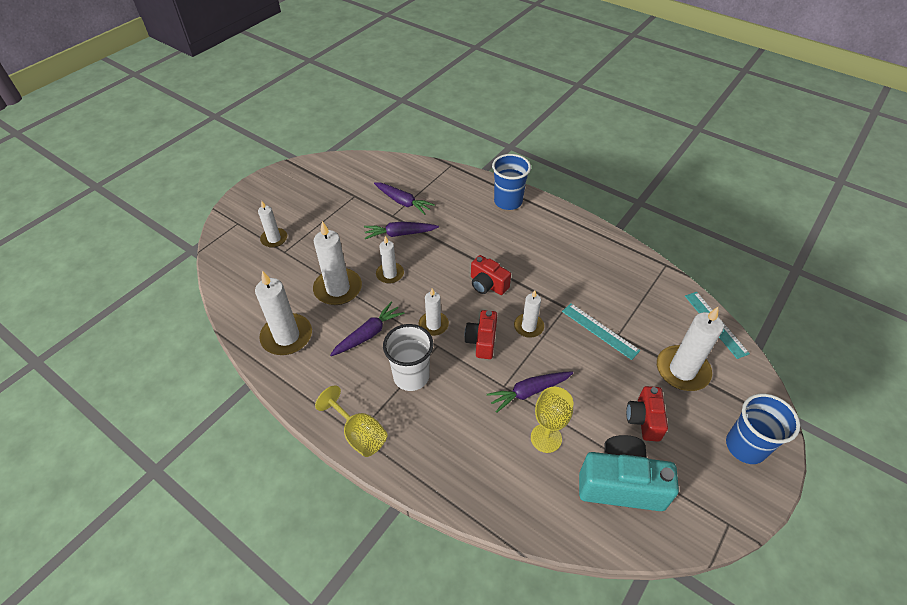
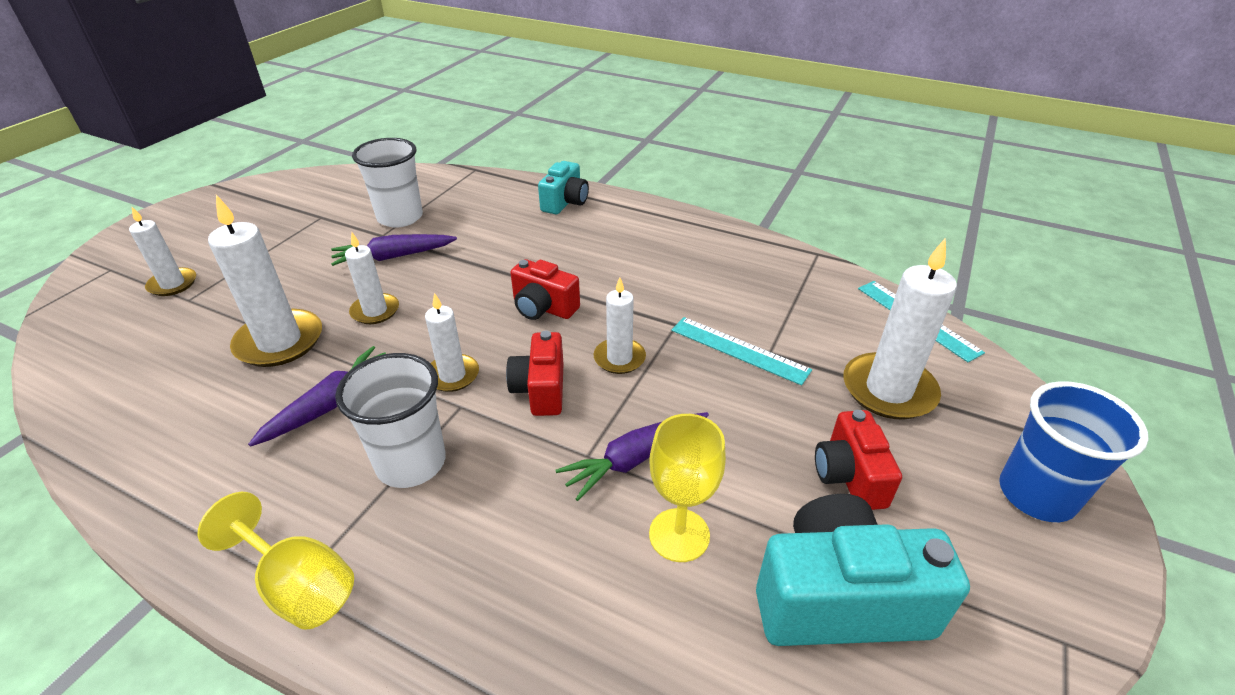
camera: 10 degrees left, 10 degrees down
(287, 336) = (169, 427): white candle -> none
(403, 202) = (400, 217): purple carrot -> white cup
(508, 201) = (565, 202): blue cup -> turquoise camera

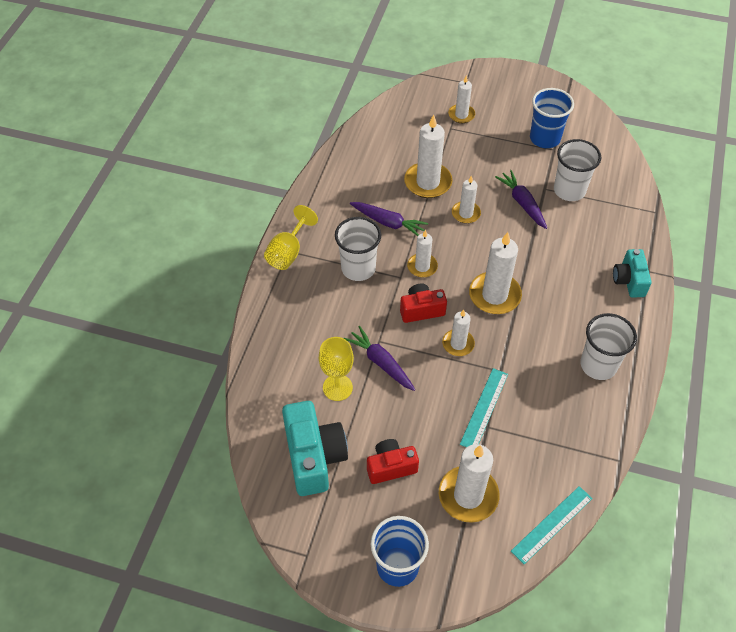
camera: 80 degrees right, 15 degrees up
(295, 220) = (544, 138): none -> blue cup
(543, 308) = (494, 295): red camera -> white candle
(565, 202) = (629, 281): turquoise camera -> turquoise camera turned 75 degrees clockwise
(681, 244) = (598, 365): none -> white cup

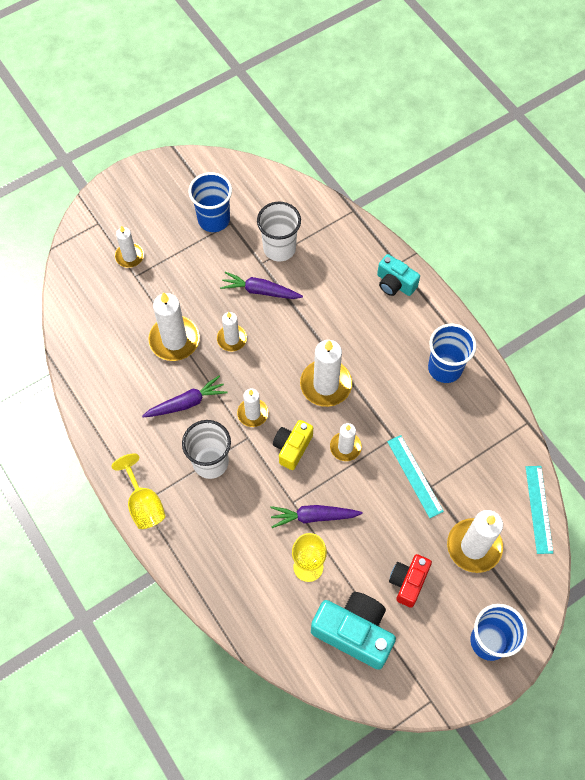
camera: 50 degrees left, 10 degrees up
(421, 310) = (292, 448): red camera -> yellow camera
(598, 365) = (445, 368): white cup -> blue cup

